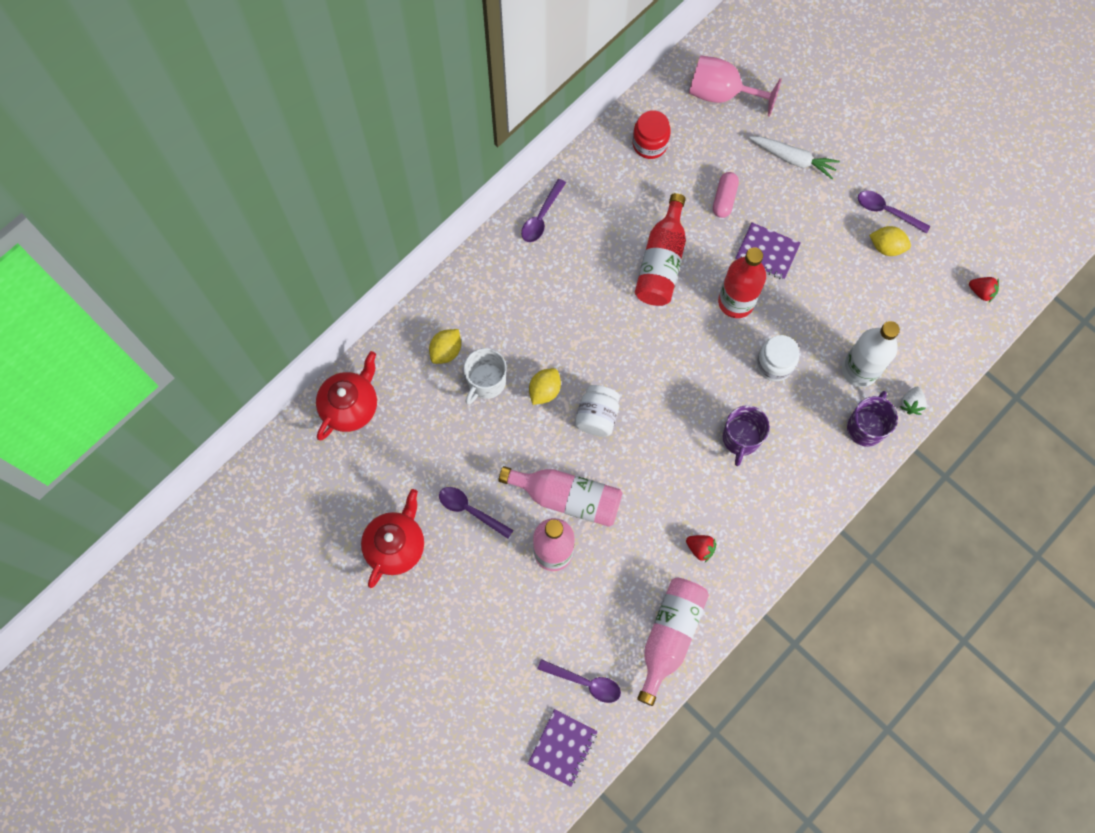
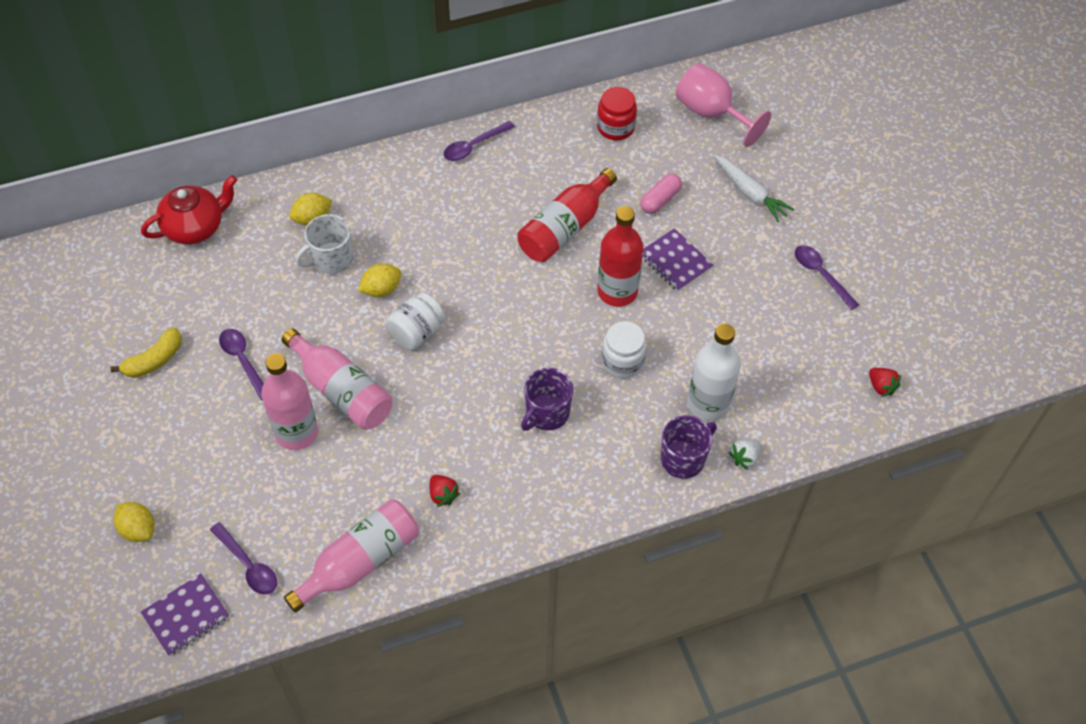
camera: 25 degrees right, 15 degrees down
(396, 545) = (154, 360): red teapot -> yellow banana
(886, 247) = (802, 306): yellow lemon -> yellow lemon (138, 529)

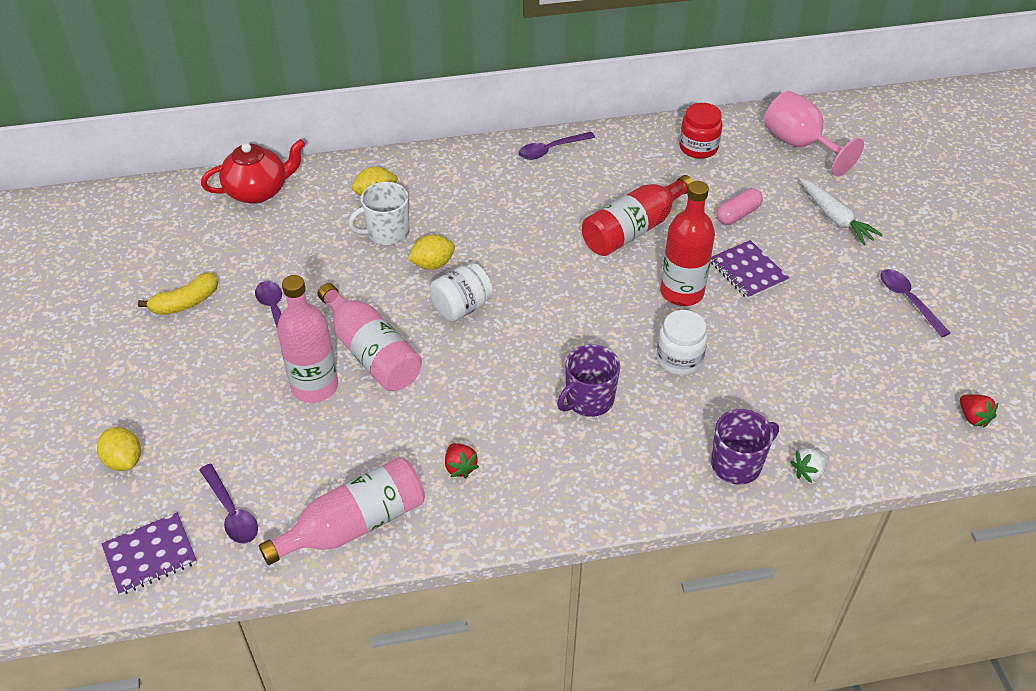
camera: 10 degrees right, 10 degrees down
(708, 404) = (771, 411): white bottle -> none

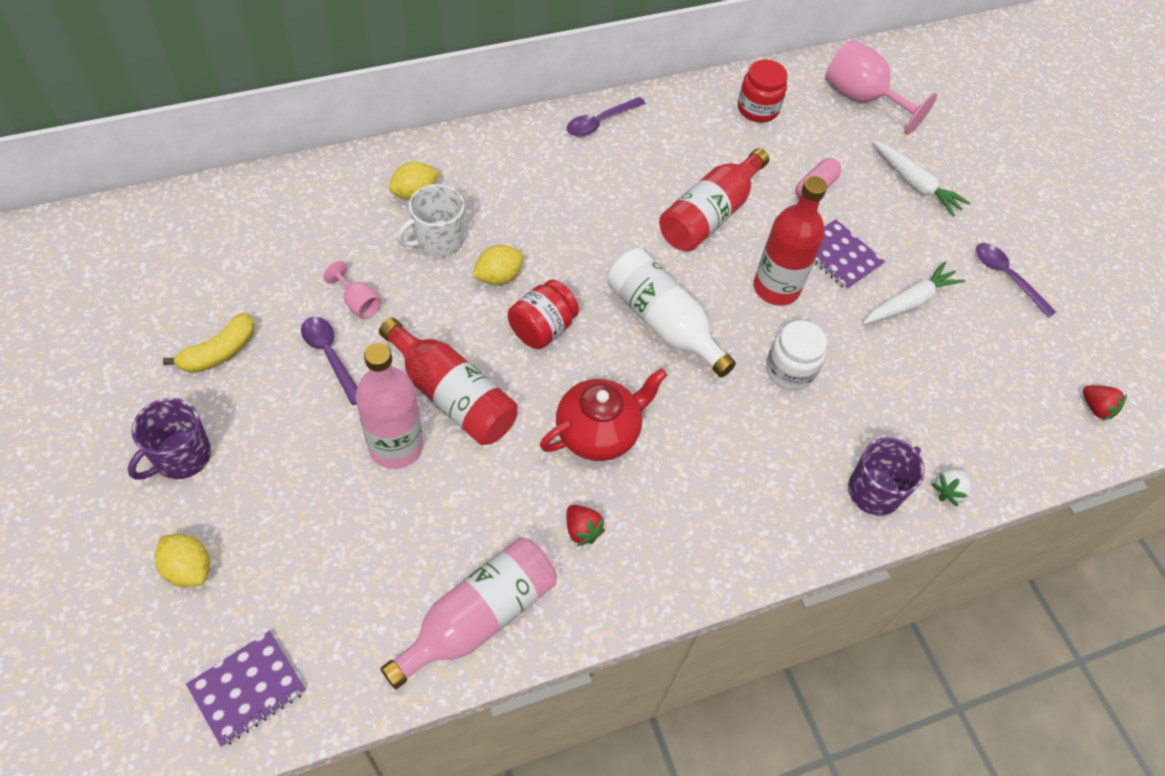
camera: 15 degrees left, 10 degrees up
(231, 512) = (333, 620): purple spoon -> none
(258, 191) = (276, 198): red teapot -> red teapot (599, 432)
(308, 275) = (358, 303): none -> pink goblet
(371, 352) = (452, 396): pink bottle -> red bottle
(461, 307) = (542, 329): white jar -> red jar
(570, 311) = (662, 322): none -> white bottle
(588, 400) = (704, 430): purple mug -> purple mug (181, 457)
(807, 313) = (909, 302): none -> white carrot

